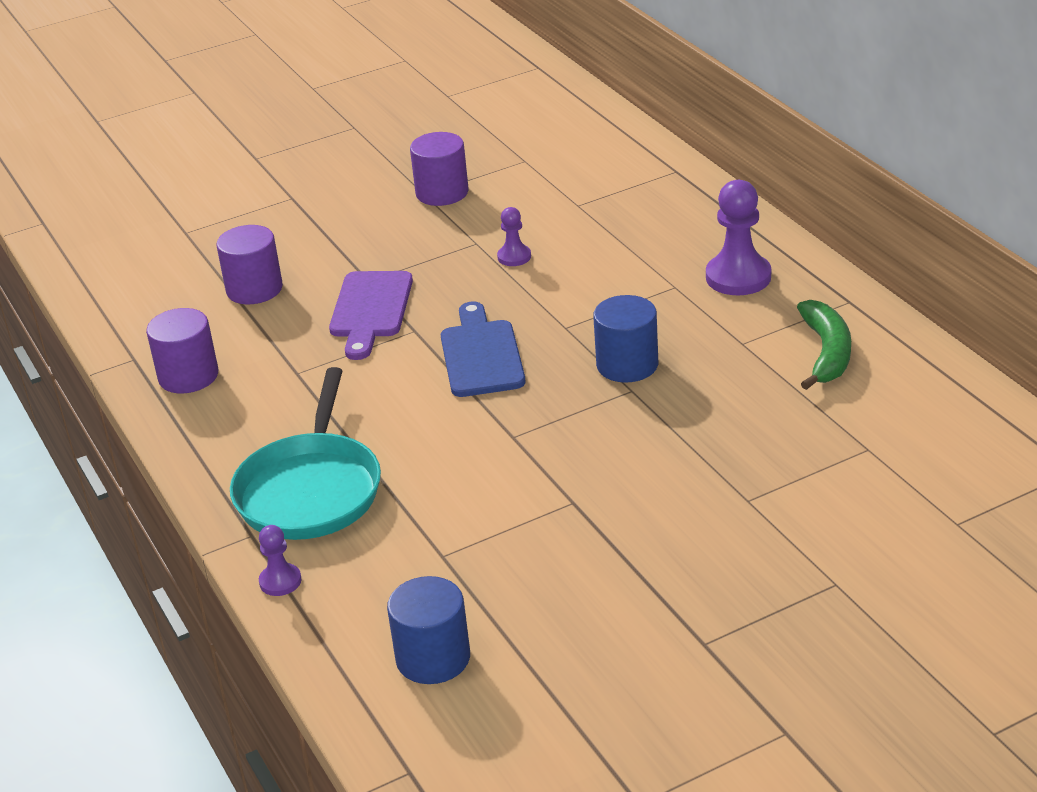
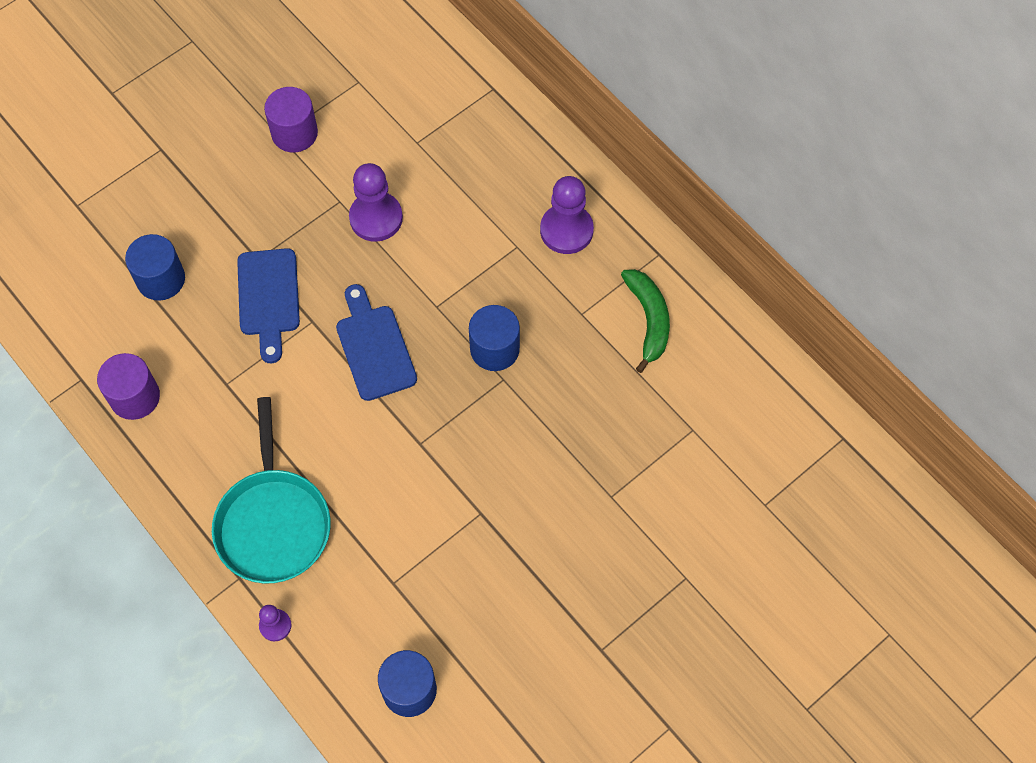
camera: 15 degrees left, 30 degrees up
(254, 289) = (161, 279): purple cylinder -> blue cylinder
(370, 310) = (268, 298): purple cutting board -> blue cutting board
(514, 257) = (376, 218): purple pawn -> purple pawn, size x1.87

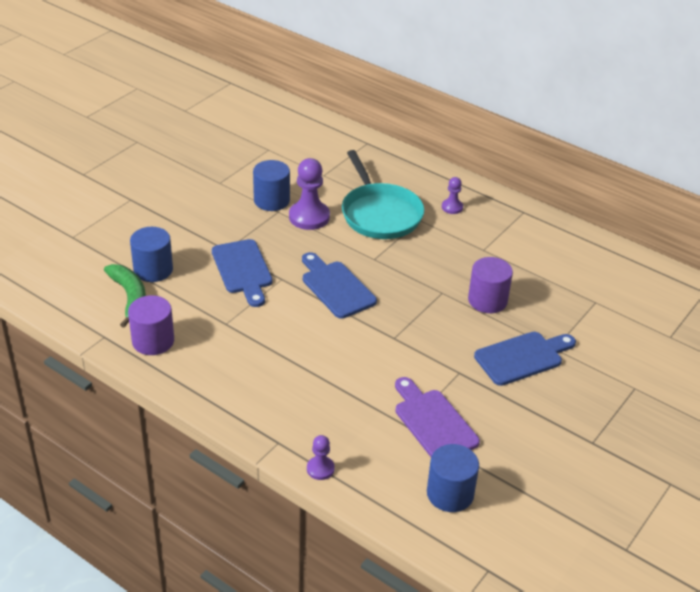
camera: 15 degrees left, 25 degrees down
(273, 522) = (294, 402): turquoise pan -> turquoise pan (380, 214)
(294, 133) = (231, 180): purple cylinder -> purple cylinder (487, 300)
(424, 583) = (433, 422): none -> purple cutting board
(494, 349) = (428, 276): blue cylinder -> blue cylinder (271, 200)
(565, 504) = (522, 357): none -> blue cutting board
(566, 230) = (452, 207): purple pawn -> purple pawn, size x0.54
(648, 320) = (533, 247): green banana -> green banana (130, 298)

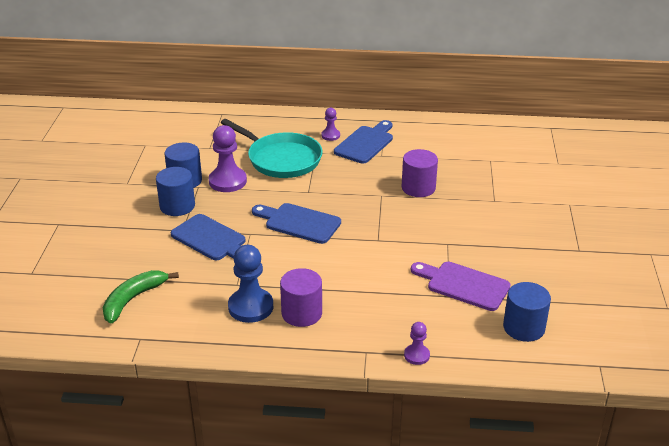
camera: 30 degrees left, 5 degrees down
(130, 298) = (133, 299): green banana -> green banana turned 90 degrees counterclockwise
(153, 270) = (133, 269): blue cylinder -> blue cylinder (177, 206)
(153, 341) = (187, 323): purple cylinder -> purple cylinder (301, 313)
(218, 351) = (250, 307): none -> blue pawn
(522, 357) = (479, 215): blue cutting board -> blue cutting board (365, 143)

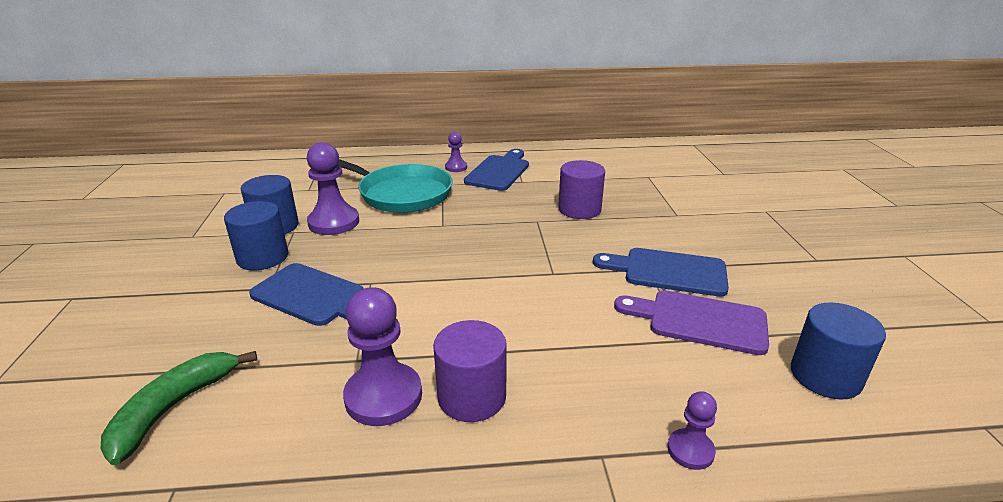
camera: 10 degrees left, 5 degrees down
(250, 307) = (383, 396): blue pawn -> purple pawn
(299, 223) = (438, 262): blue cutting board -> blue cutting board (668, 272)

